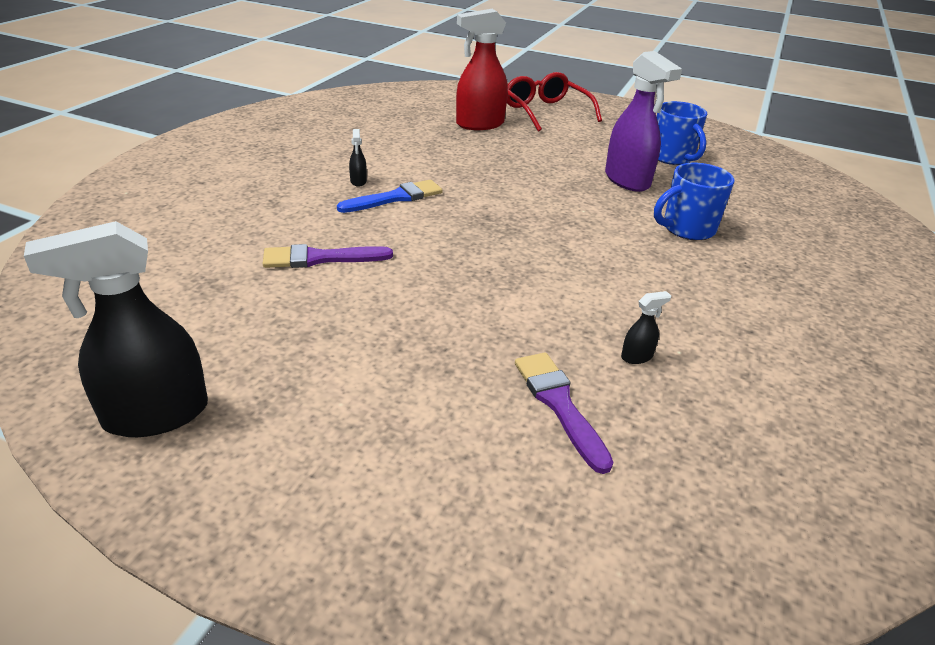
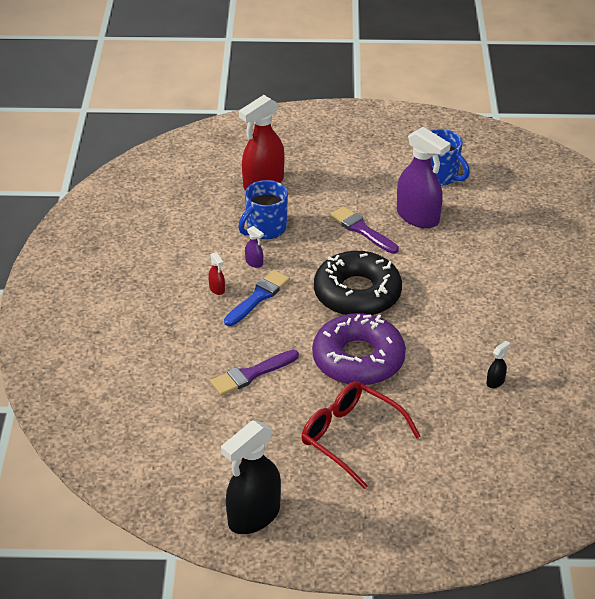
camera: 20 degrees left, 5 degrees up
(358, 181) = (217, 289): black spray bottle -> red spray bottle
(417, 172) = (254, 263): none -> purple spray bottle
(462, 280) = (358, 359): none -> purple donut
(510, 222) = (357, 294): none -> black donut
(545, 112) = (308, 145): red glasses -> red glasses (350, 437)
(559, 404) = (467, 430): purple brush -> purple brush (362, 230)
(687, 229) = (482, 257): blue mug -> blue mug (265, 229)

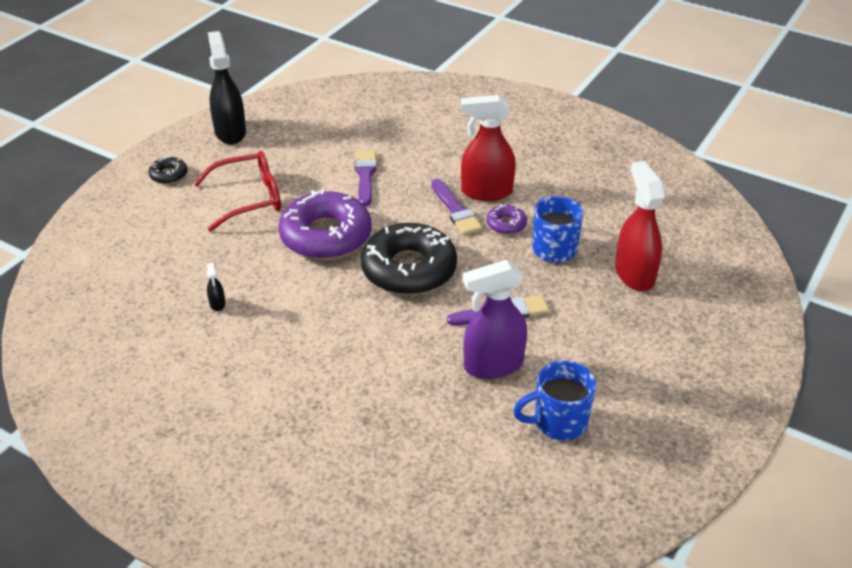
camera: 120 degrees right, 0 degrees up
(217, 289) = (486, 192): red spray bottle -> red spray bottle, size x2.42
(254, 263) = (506, 224): purple spray bottle -> purple donut
(258, 297) = (455, 210): blue brush -> purple brush
(365, 522) = (169, 175): none -> black donut

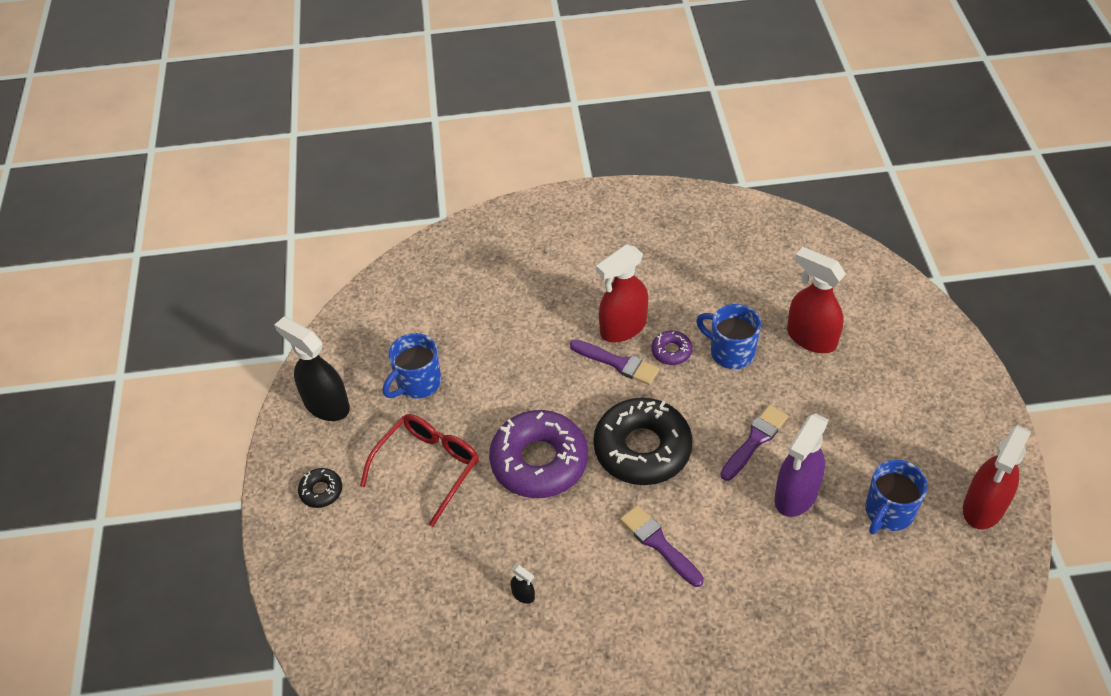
camera: 35 degrees left, 10 degrees up
(301, 150) = (417, 383): none -> blue mug
(365, 175) = (504, 375): purple brush -> purple brush (659, 544)
(652, 471) = (983, 507): none -> red spray bottle

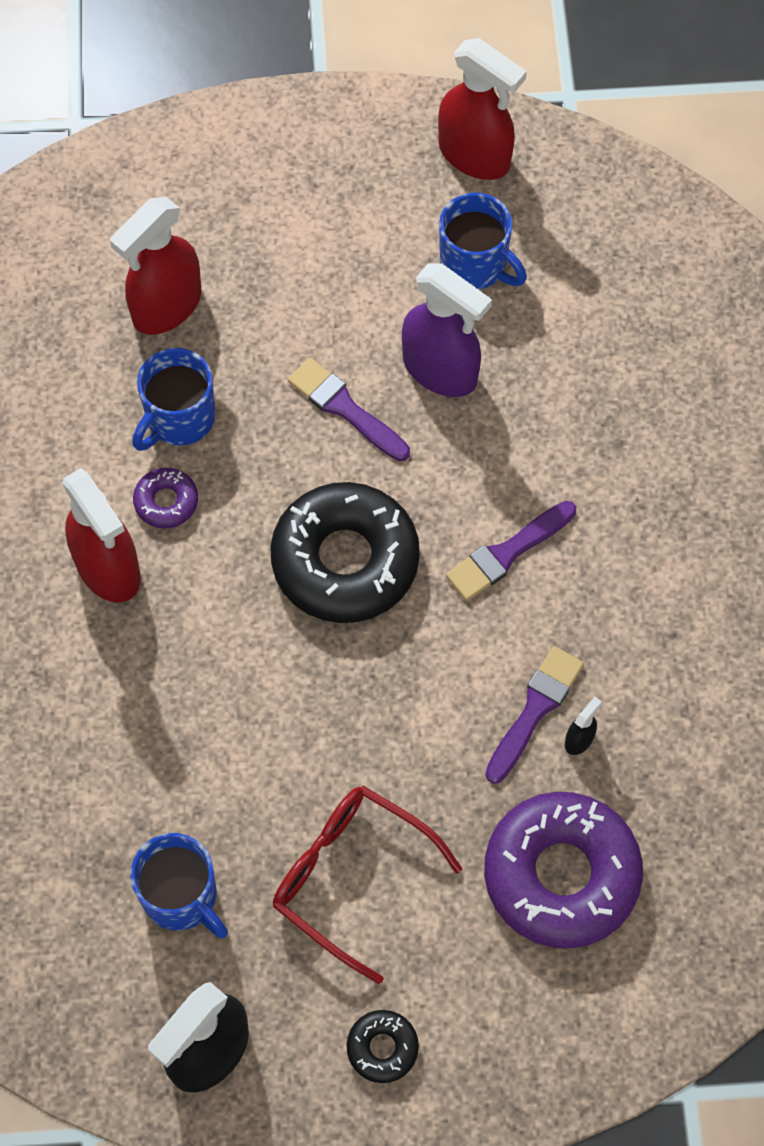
camera: 90 degrees left, 15 degrees up
(539, 461) = (354, 709): purple donut -> purple donut (561, 875)
(618, 363) = (179, 582): purple brush -> purple brush (535, 710)

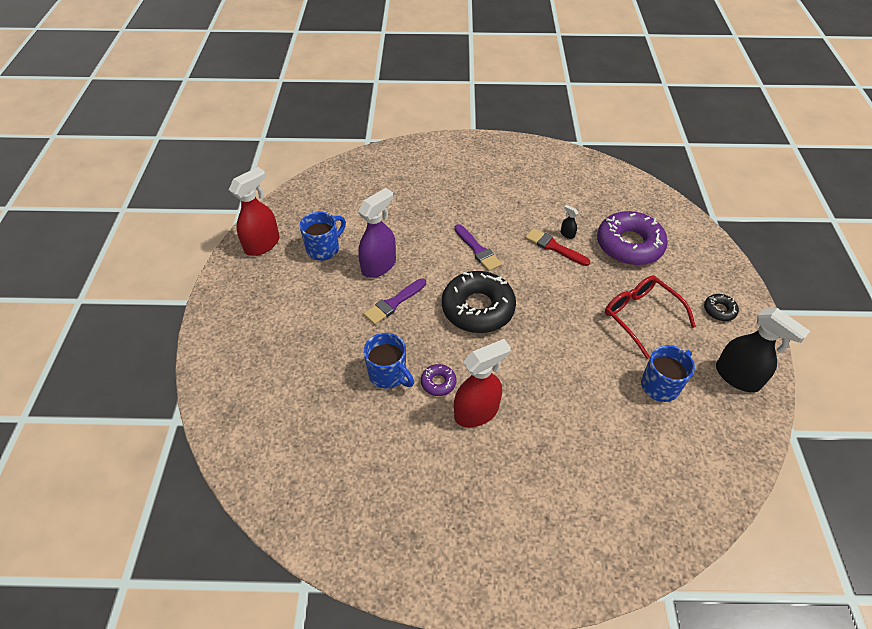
camera: 85 degrees left, 15 degrees down
(166, 306) = (316, 377): red spray bottle -> none
(351, 877) = (640, 316): red glasses -> red glasses turned 105 degrees clockwise
(535, 710) = (554, 247): purple brush -> red brush

